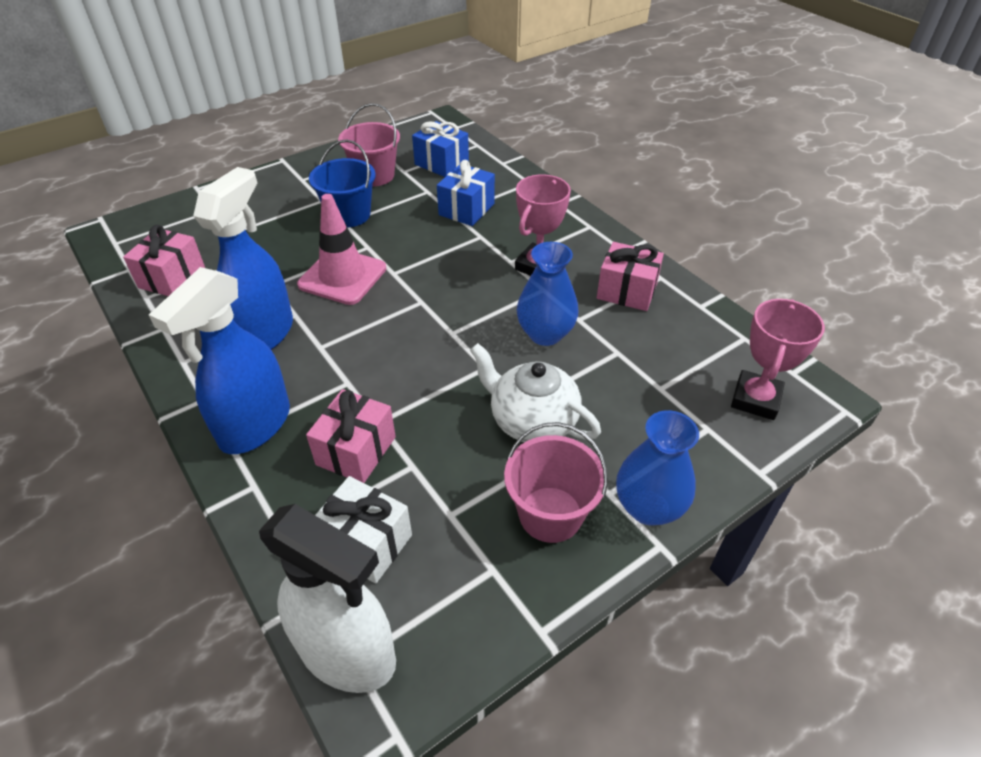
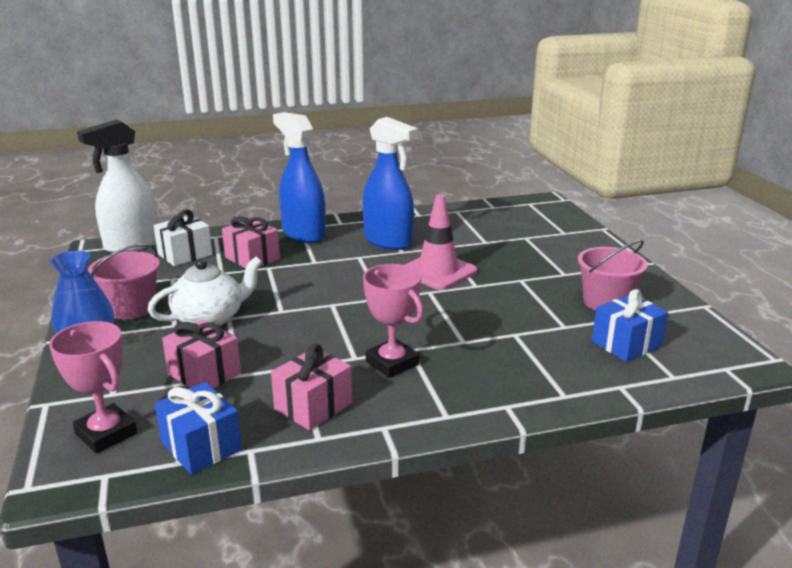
camera: 110 degrees right, 20 degrees down
(172, 278) = (474, 218): pink gift -> pink gift (204, 374)
(349, 215) = (533, 283): blue bucket -> none
(466, 209) = (518, 342): blue gift -> blue gift (201, 446)
(545, 334) = (293, 344): blue vase -> none

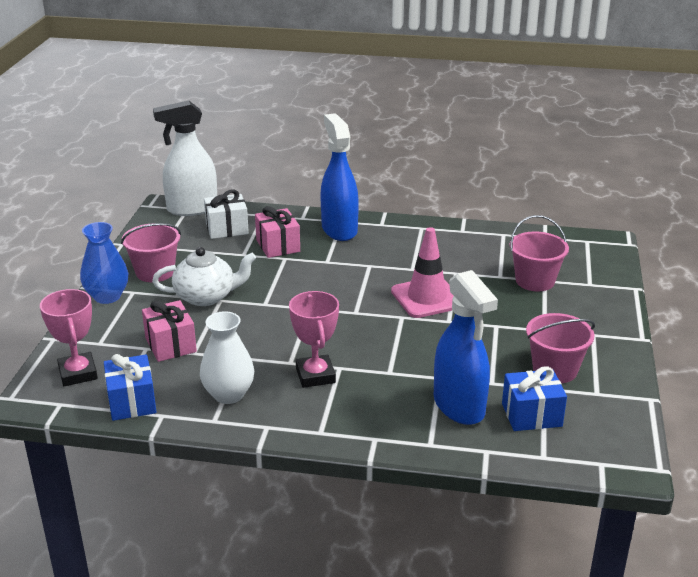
camera: 25 degrees right, 5 degrees up
(313, 406) = (228, 394): pink gift -> white vase
(388, 241) = (409, 254): blue spray bottle -> blue spray bottle (459, 406)
(518, 239) = (535, 281): none -> pink bucket

